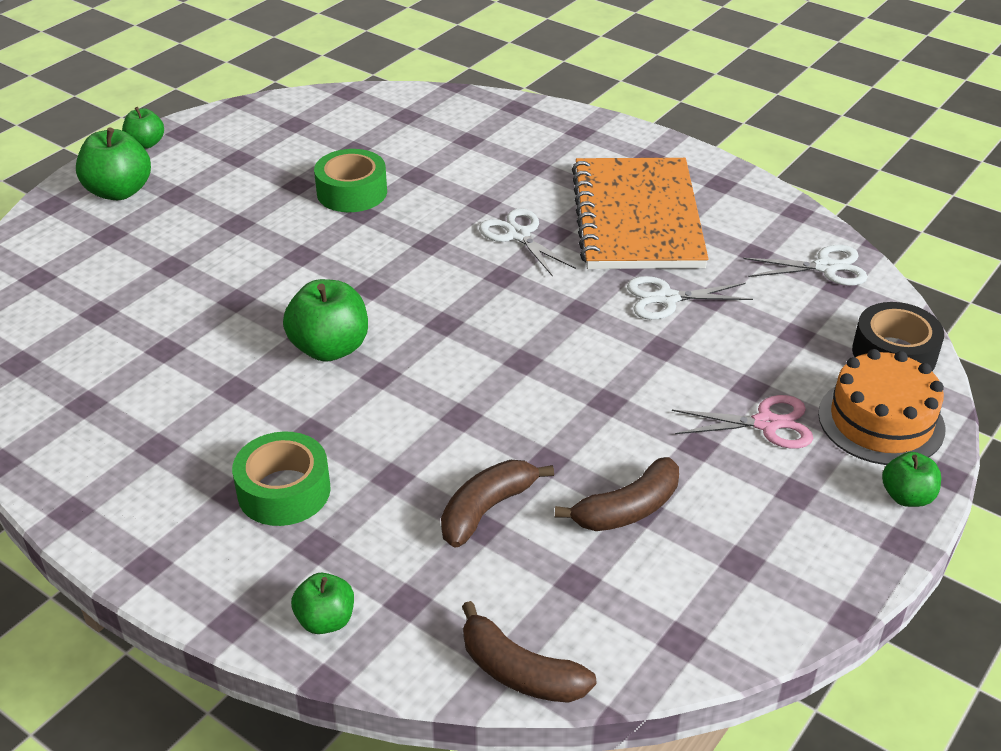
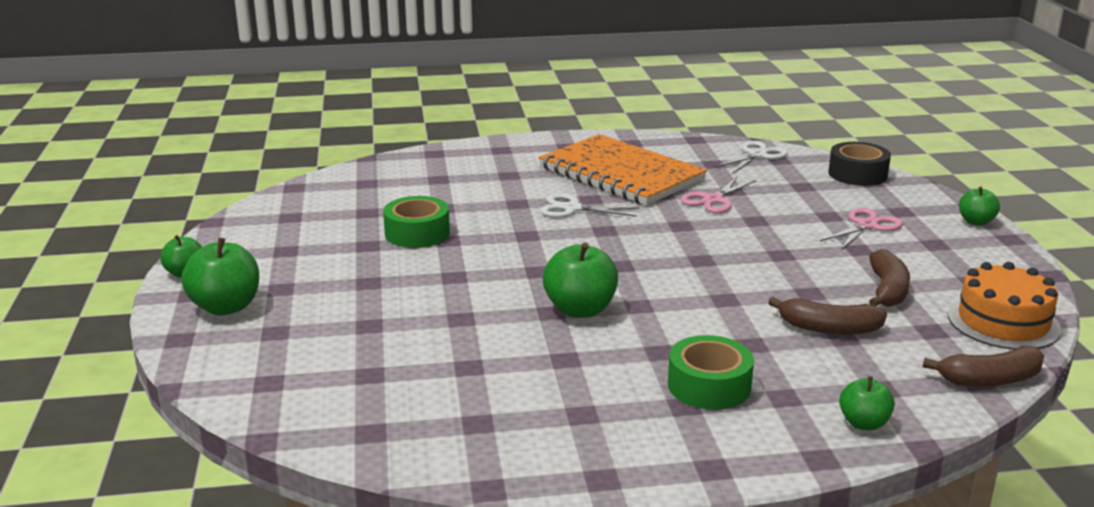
camera: 45 degrees left, 15 degrees down
(487, 509) = (828, 328): brown banana -> brown banana turned 75 degrees counterclockwise
(667, 298) = (713, 200): white scissors -> pink scissors
(881, 421) = (907, 201): orange cake -> orange cake (1003, 322)

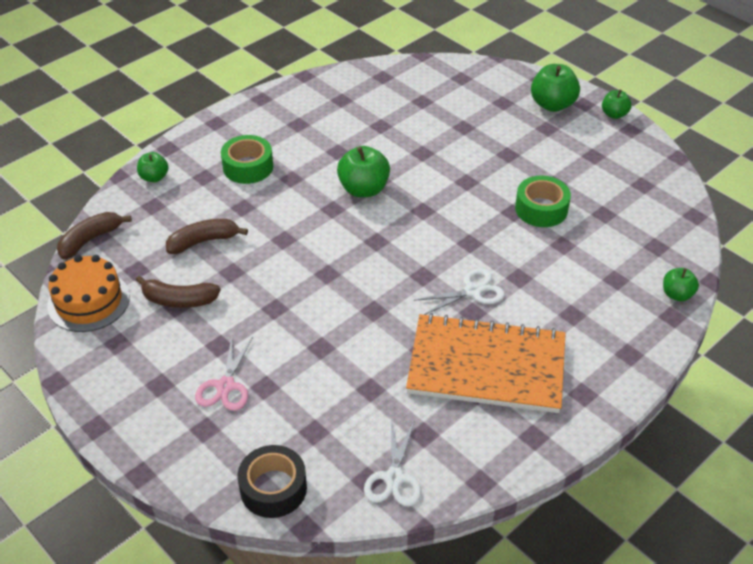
camera: 145 degrees right, 20 degrees up
(713, 200) = (375, 362): pink scissors -> none
(887, 290) = (178, 300): brown banana -> brown banana turned 60 degrees counterclockwise
(976, 222) = (131, 443): green apple -> green apple (677, 294)

